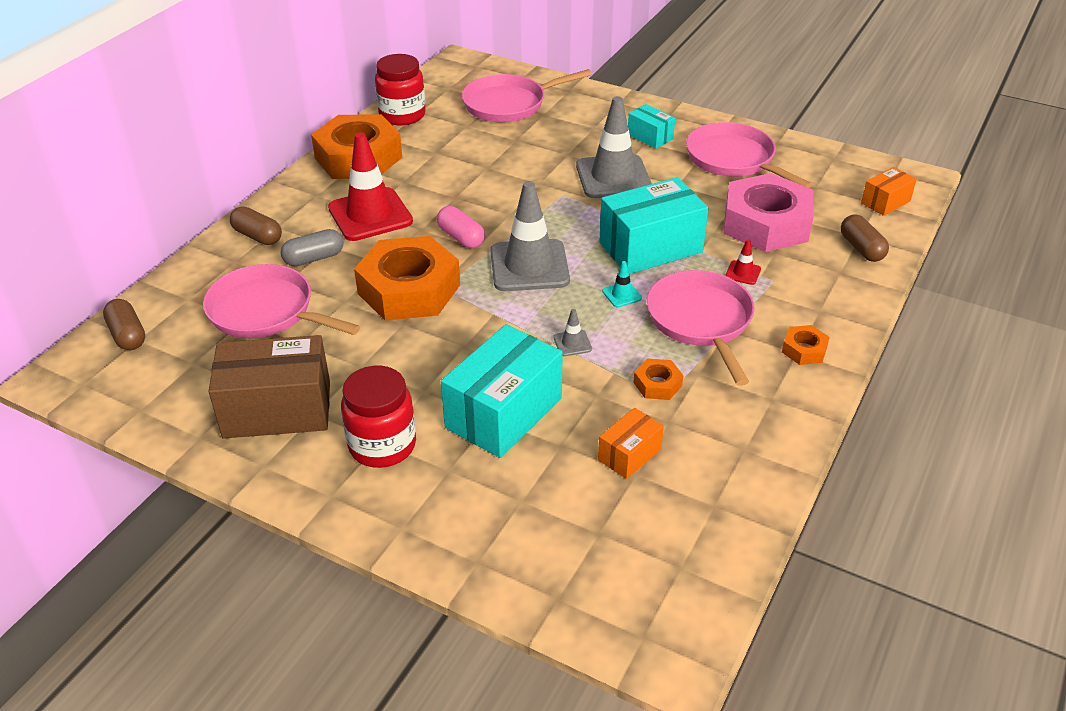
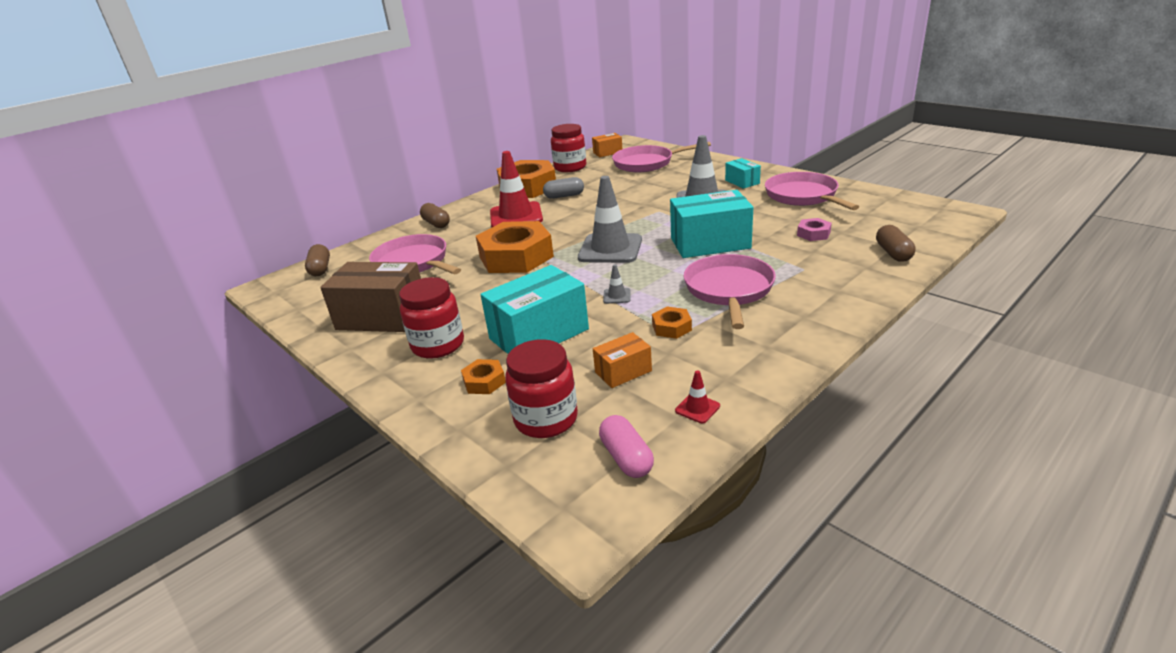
camera: 20 degrees right, 10 degrees down
(314, 258) = (464, 237): grey capsule -> grey capsule (564, 196)
(461, 237) = (570, 231): pink capsule -> pink capsule (626, 458)
(572, 532) = (546, 419): none -> red jar
(622, 295) = (672, 270): turquoise traffic cone -> none
(743, 273) = (779, 262): red traffic cone -> red traffic cone (697, 408)
(766, 223) = (813, 234): pink nut -> pink nut, size x0.43
(804, 350) = (812, 315): orange nut -> orange nut (484, 381)
(885, 202) = (927, 225): orange box -> orange box (607, 152)

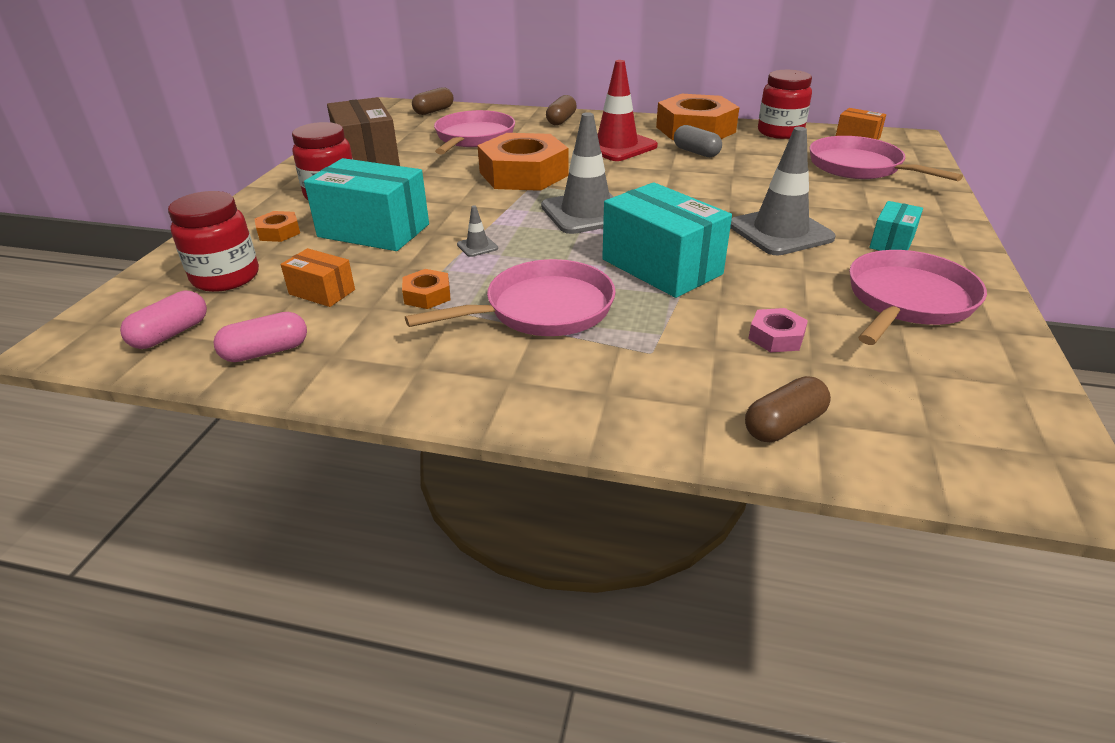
camera: 55 degrees right, 5 degrees up
(697, 408) = (266, 352): red traffic cone -> pink capsule

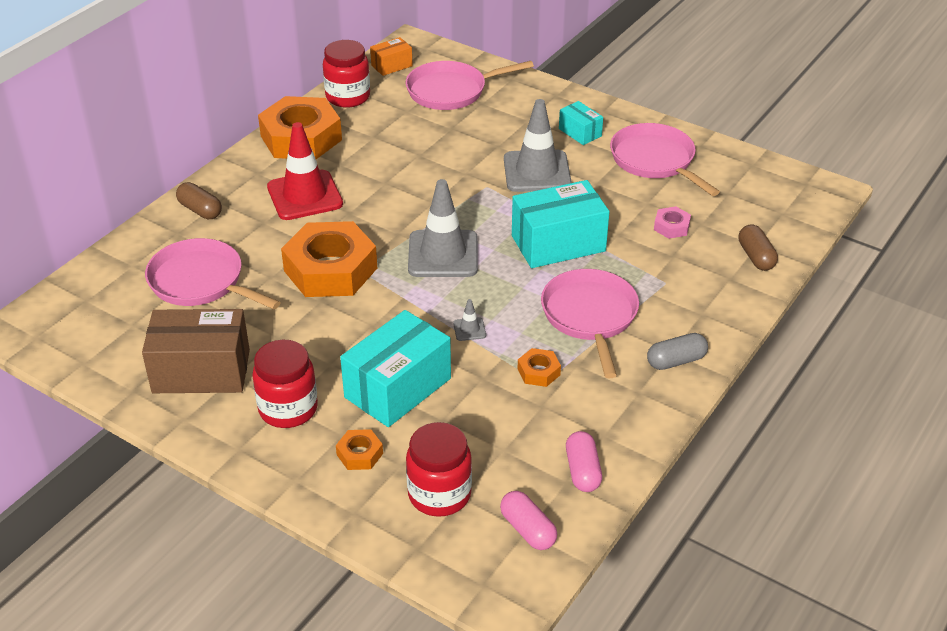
camera: 70 degrees left, 5 degrees up
(322, 292) = (501, 432): orange box -> none
(434, 111) = (77, 295): brown capsule -> none
(696, 152) = (357, 156): grey capsule -> grey capsule (676, 361)

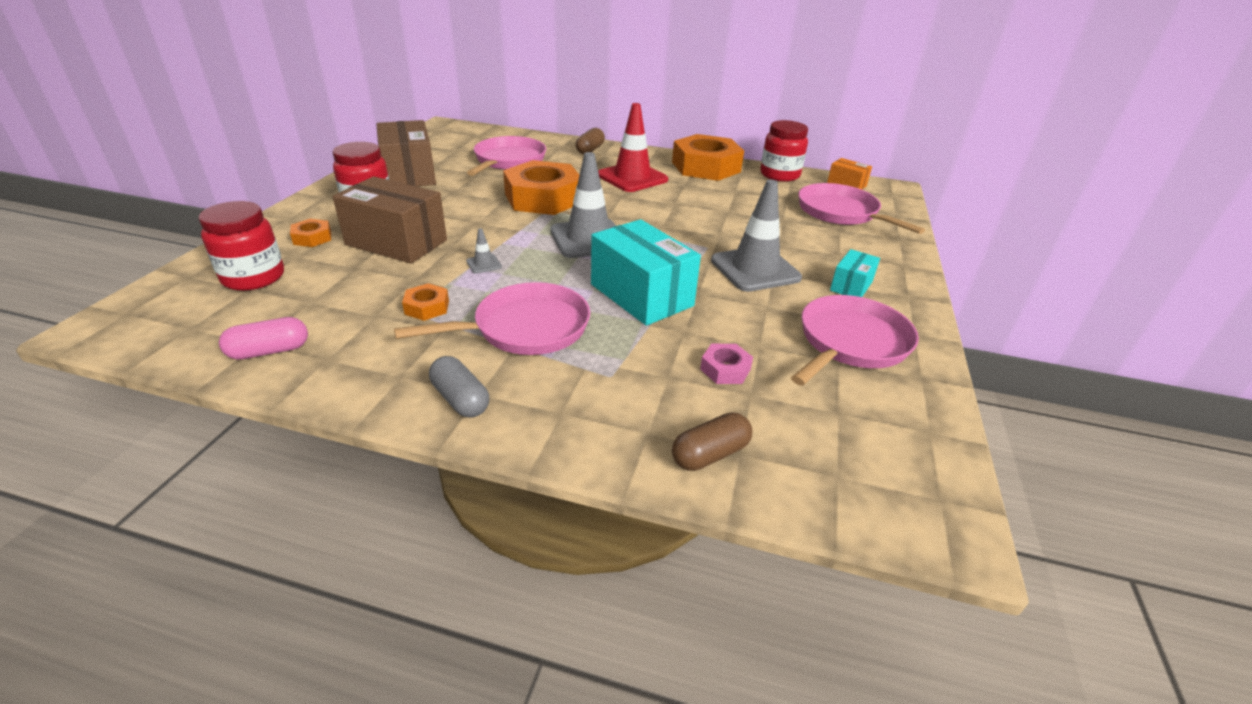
camera: 70 degrees right, 5 degrees down
(398, 388) = (396, 242): turquoise box -> brown box
(528, 530) = (190, 328): pink capsule -> none

